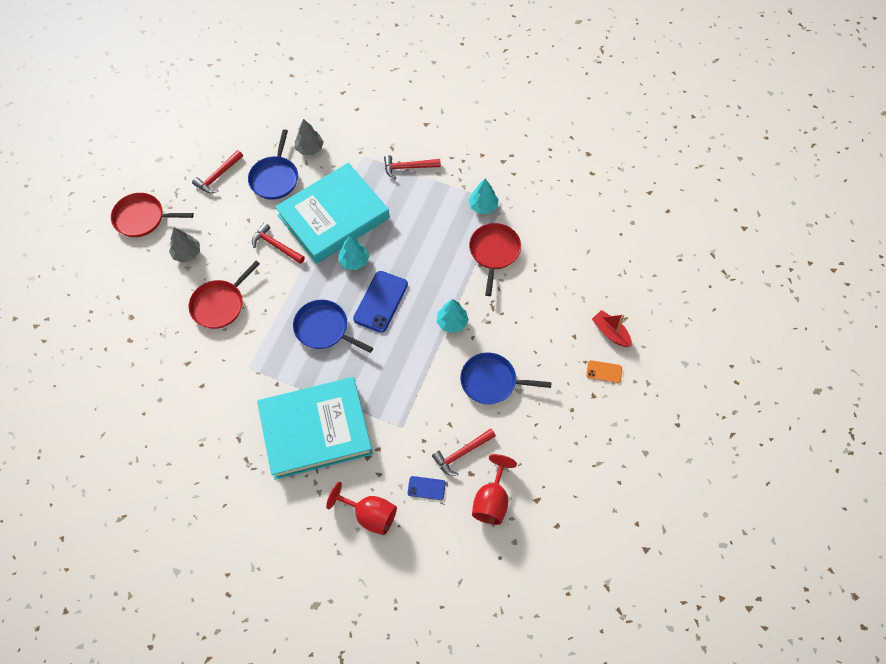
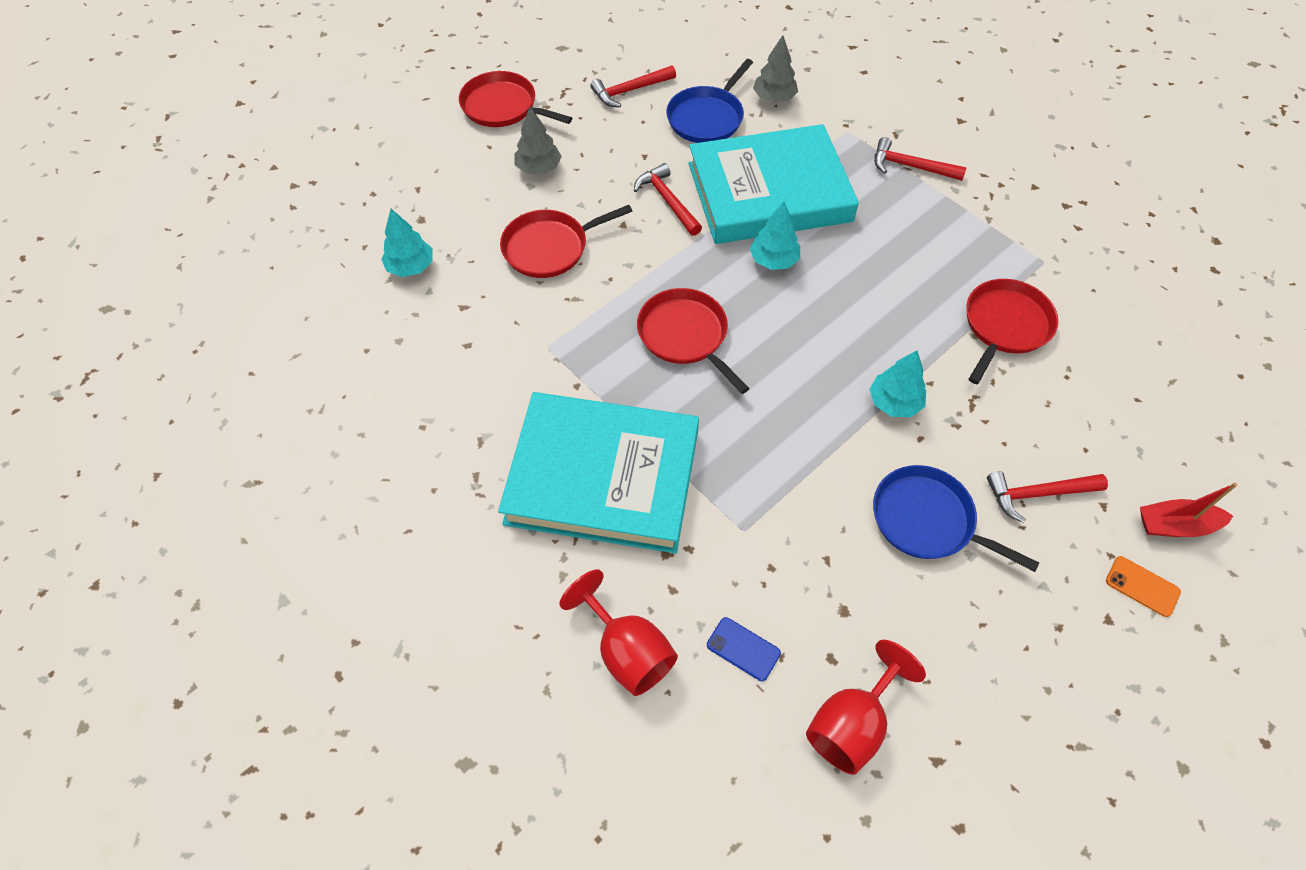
camera: 25 degrees right, 5 degrees down
(324, 328) = (685, 336): blue pan -> red pan
(381, 301) = (790, 330): blue phone -> none
(462, 453) = (829, 617): red hammer -> red hammer (1037, 494)
(483, 206) = (1010, 255): turquoise tree -> turquoise tree (411, 267)
(610, 332) = (1175, 525): red boat -> red boat turned 75 degrees counterclockwise

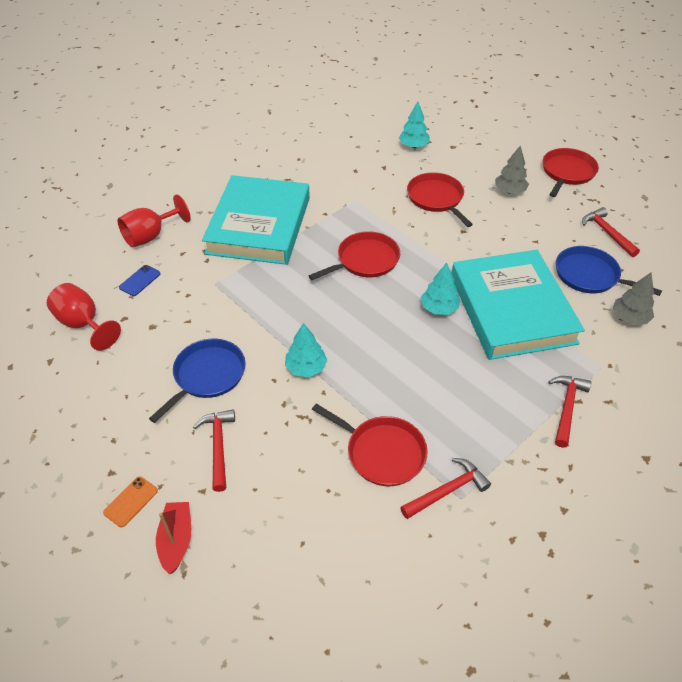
camera: 90 degrees right, 10 degrees down
(667, 201) = (490, 252): red hammer -> red hammer (447, 490)

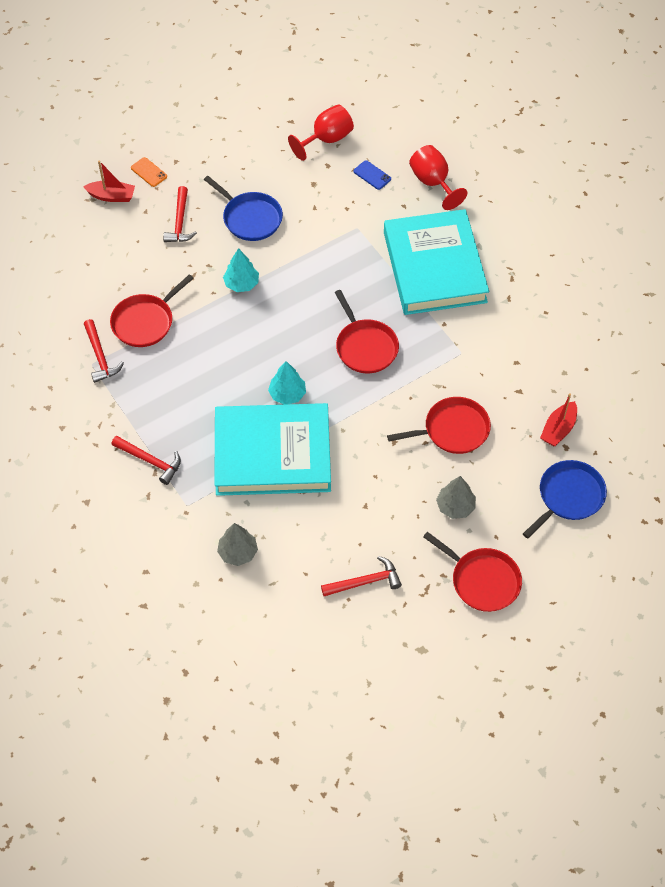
camera: 100 degrees right, 10 degrees up
(218, 446) = (180, 222): red hammer -> red hammer turned 90 degrees clockwise
(259, 225) = (434, 267): turquoise book -> turquoise book turned 60 degrees clockwise
(413, 146) = (558, 429): turquoise tree -> red boat
(590, 275) = (303, 539): blue pan -> blue pan (568, 496)

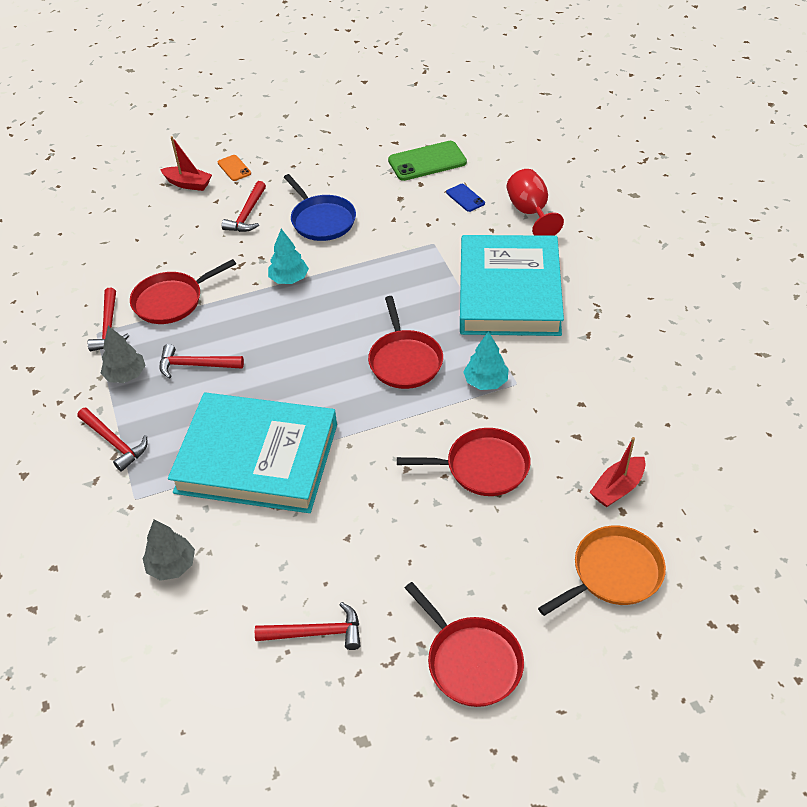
camera: 15 degrees right, 10 degrees down
(191, 380) = (195, 365): none -> red hammer
(287, 394) = (298, 396): turquoise tree -> turquoise tree (485, 382)
(326, 139) = (427, 161): red goblet -> green phone
(455, 506) = (461, 559): grey tree -> grey tree (126, 375)
(568, 496) = (613, 573): blue pan -> orange pan

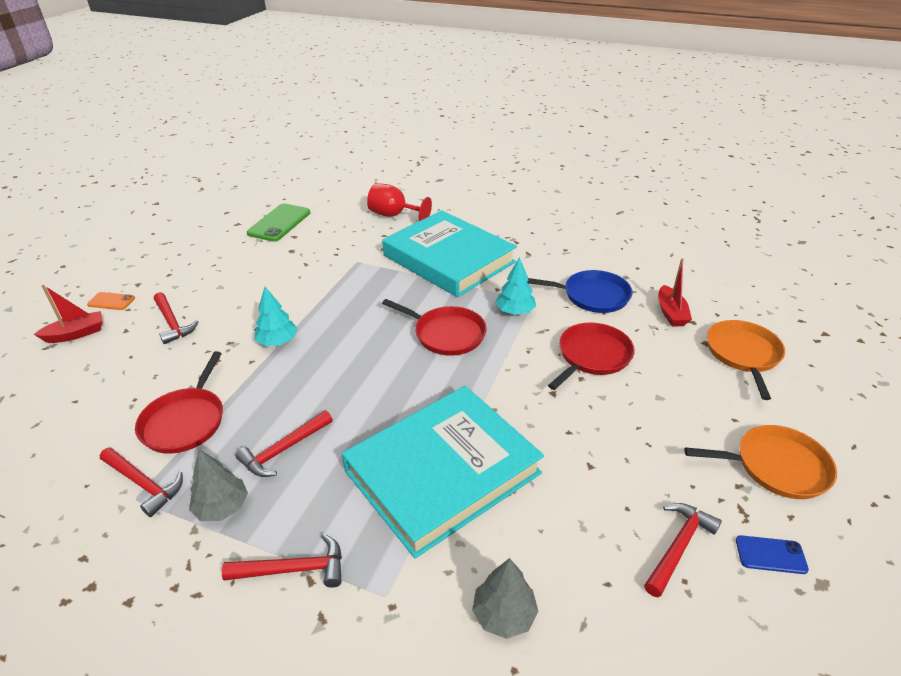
camera: 50 degrees left, 10 degrees down
(321, 220) = (247, 293): blue pan -> blue pan (592, 296)
(465, 198) = (339, 228): blue phone -> blue phone (770, 555)
(471, 661) = (776, 466): red pan -> orange pan

